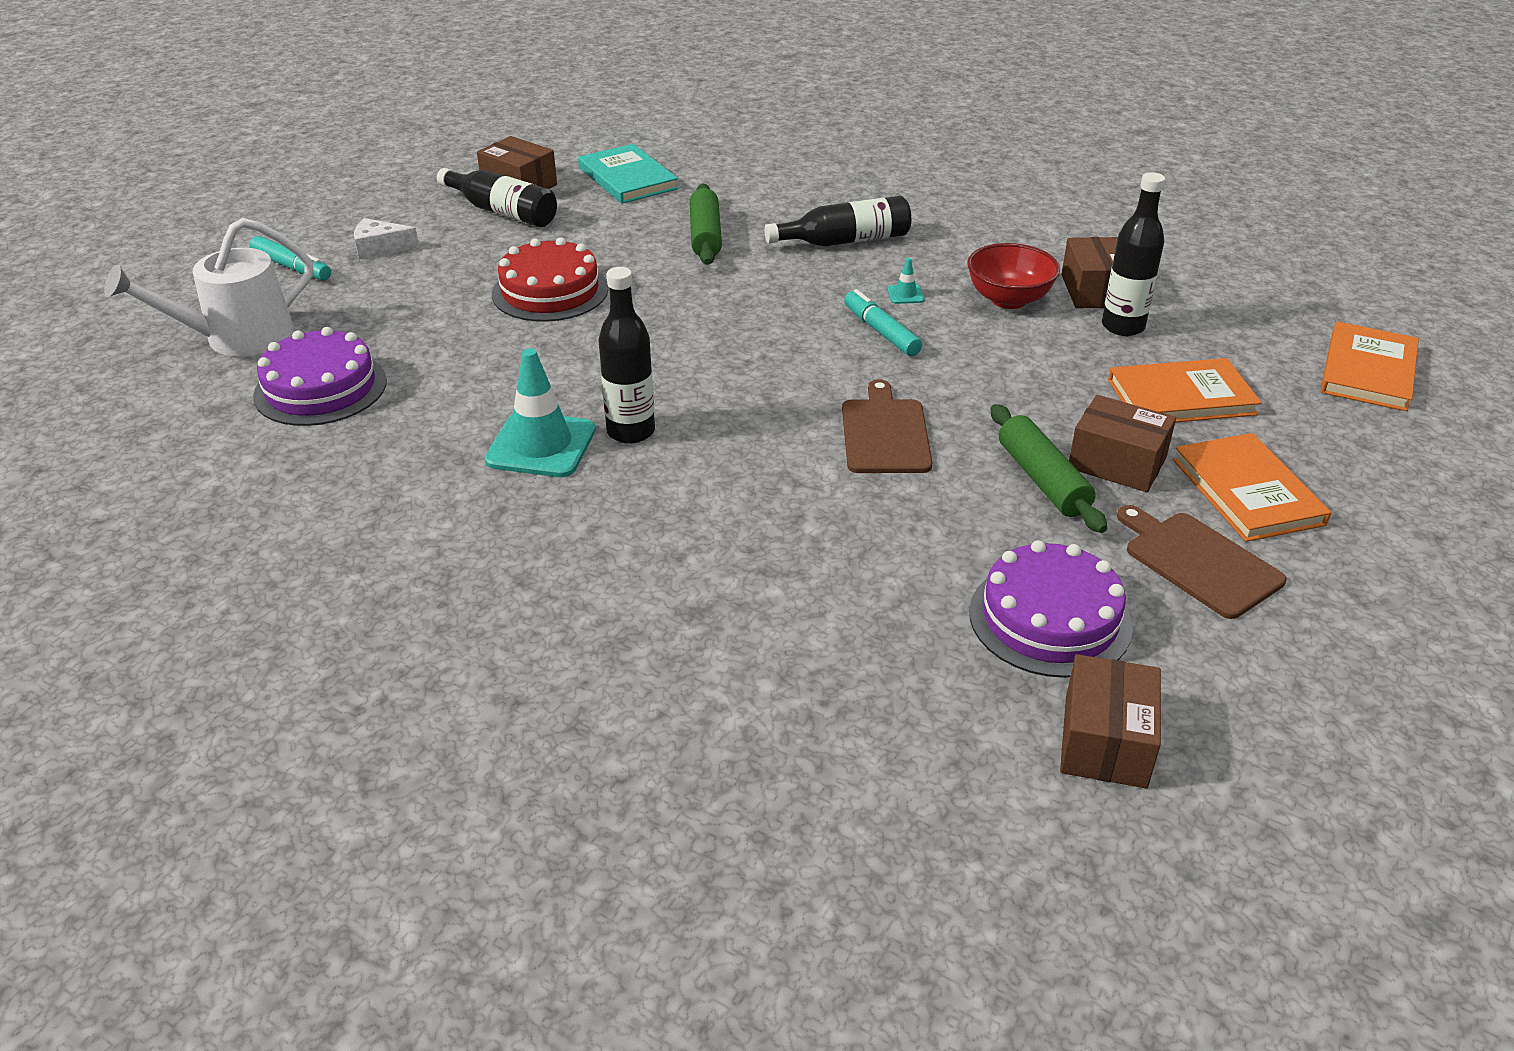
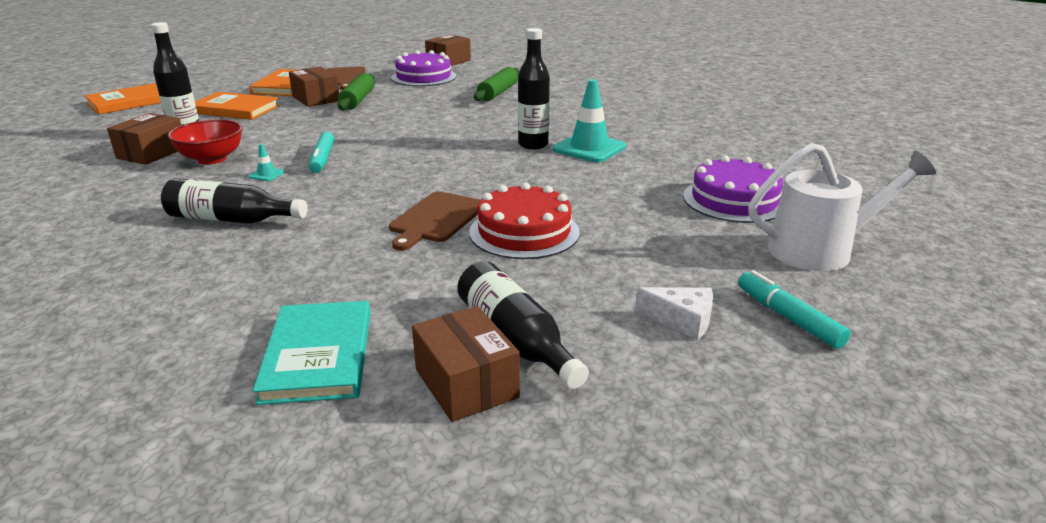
camera: 155 degrees left, 10 degrees down
(705, 235) = (335, 252): green rolling pin -> green rolling pin (498, 93)
(885, 433) = (399, 122): brown cutting board -> brown cutting board (436, 219)

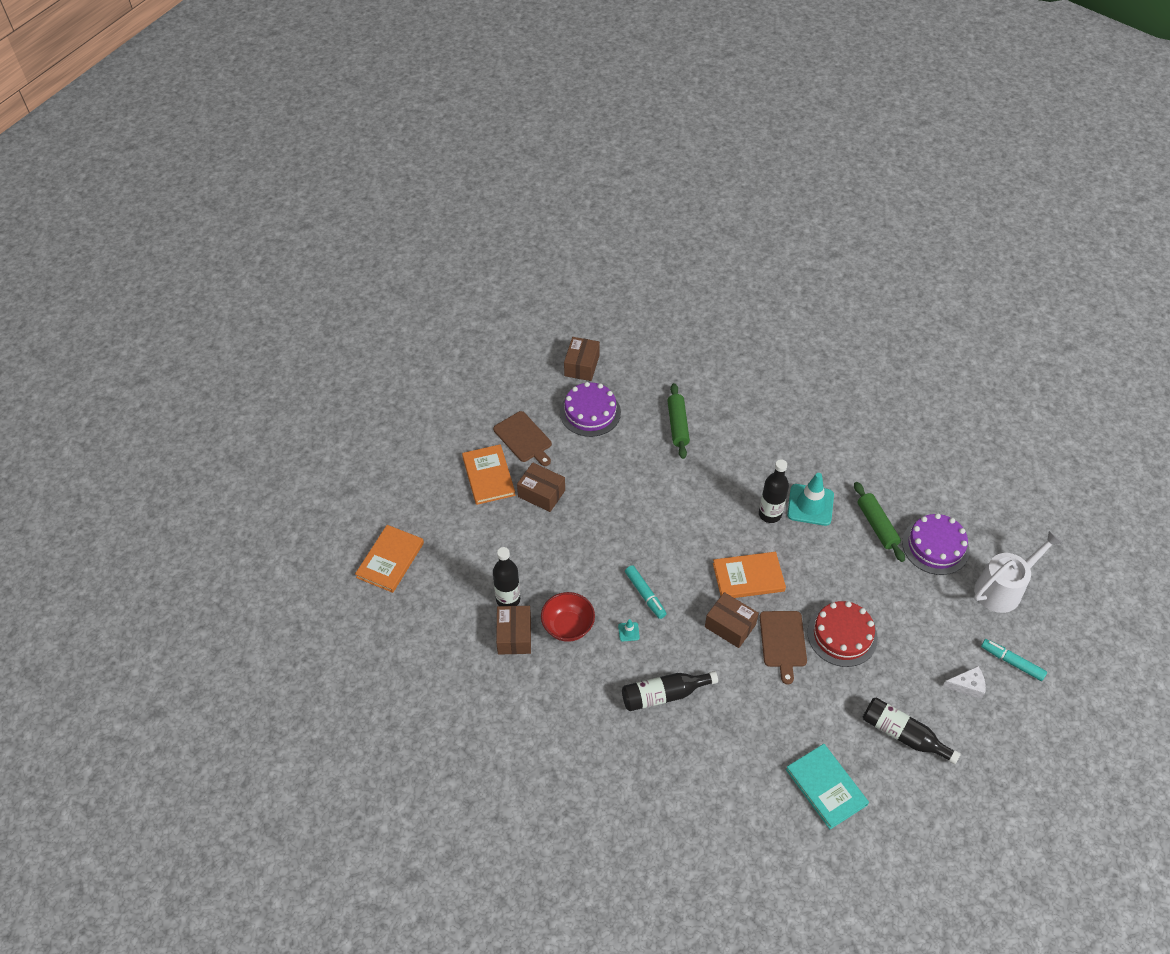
camera: 25 degrees left, 25 degrees up
(235, 109) = (496, 539): orange book -> orange book (748, 577)
(357, 100) = (578, 483): green rolling pin -> green rolling pin (877, 526)
(466, 383) = (904, 775): brown box -> brown box (730, 626)

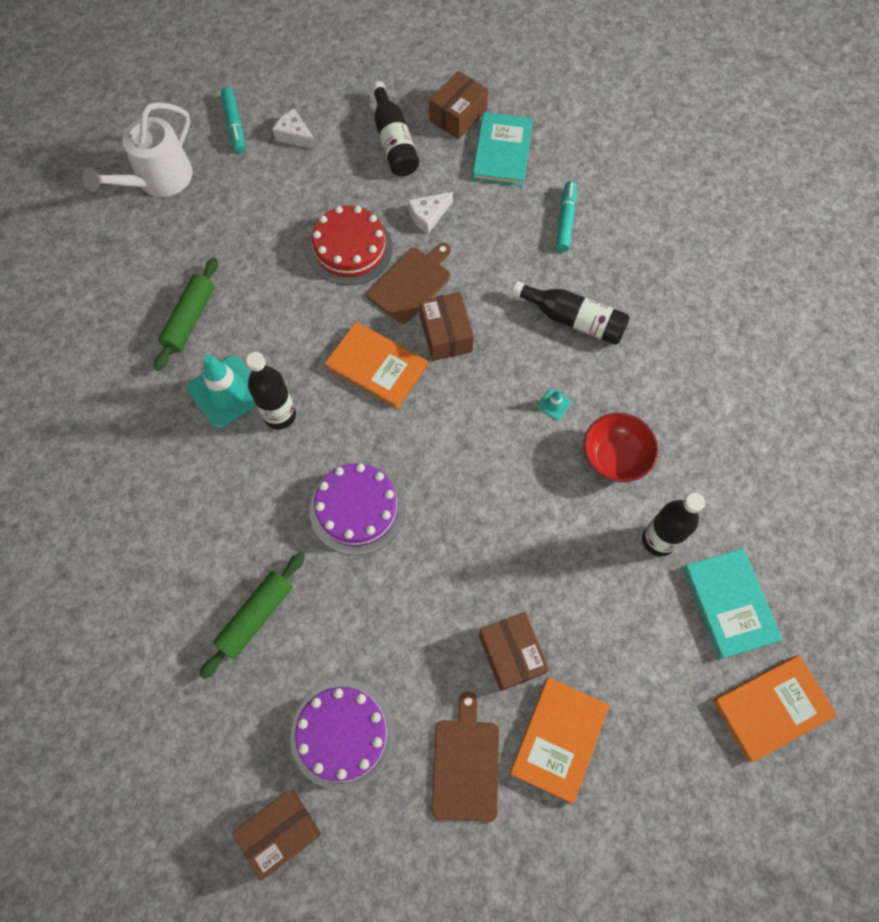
camera: 140 degrees left, 15 degrees up
(445, 594) = (729, 604): none -> turquoise book
(514, 636) = (682, 491): brown box -> brown box (458, 116)
(645, 594) = (501, 430): turquoise marker -> turquoise marker (565, 220)
(821, 696) = (428, 216): none -> white cheese
(935, 546) = (163, 258): purple cake -> purple cake (357, 508)
(1002, 589) = (159, 180): white watering can -> white watering can turned 60 degrees counterclockwise

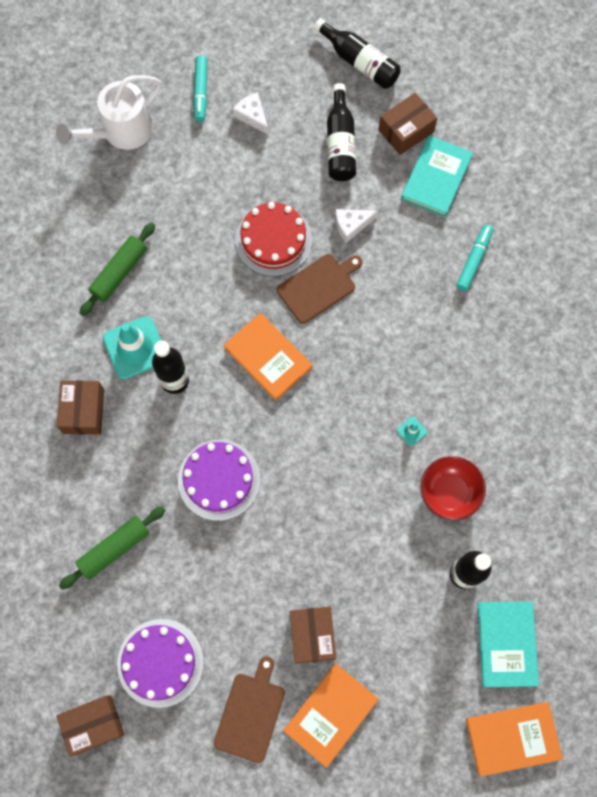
camera: 15 degrees right, 5 degrees up
(446, 334) = (336, 342): brown box -> brown box (83, 411)
(574, 320) = (452, 358): black bottle -> black bottle (359, 62)

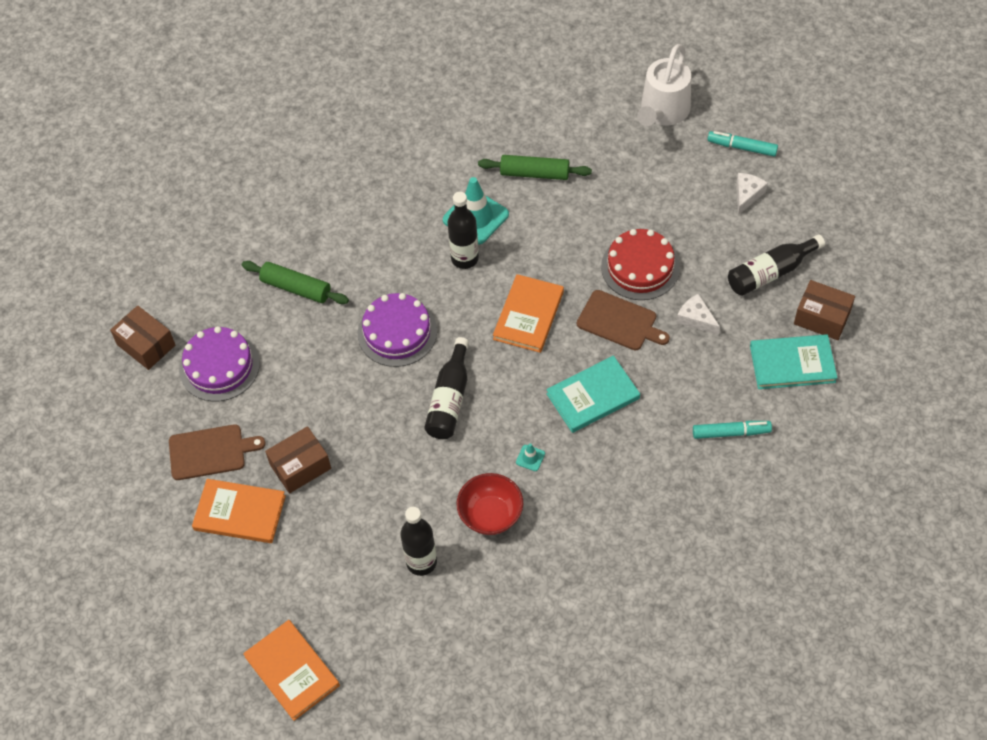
camera: 65 degrees right, 15 degrees down
(83, 411) = (399, 209): brown box -> none
(121, 131) = (663, 111): white watering can -> white watering can turned 90 degrees counterclockwise
(201, 92) = (742, 147): turquoise marker -> turquoise marker turned 45 degrees clockwise
(359, 62) = (863, 249): black bottle -> black bottle (449, 399)
(506, 644) = (376, 627): turquoise book -> turquoise book (593, 396)

